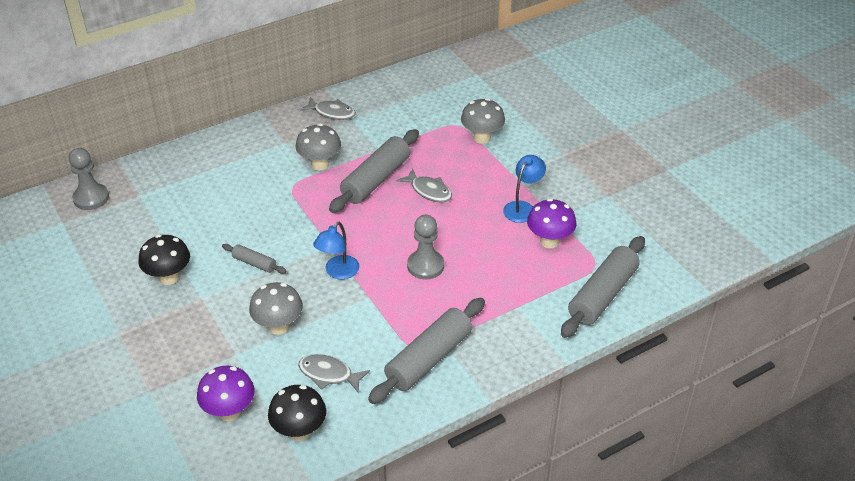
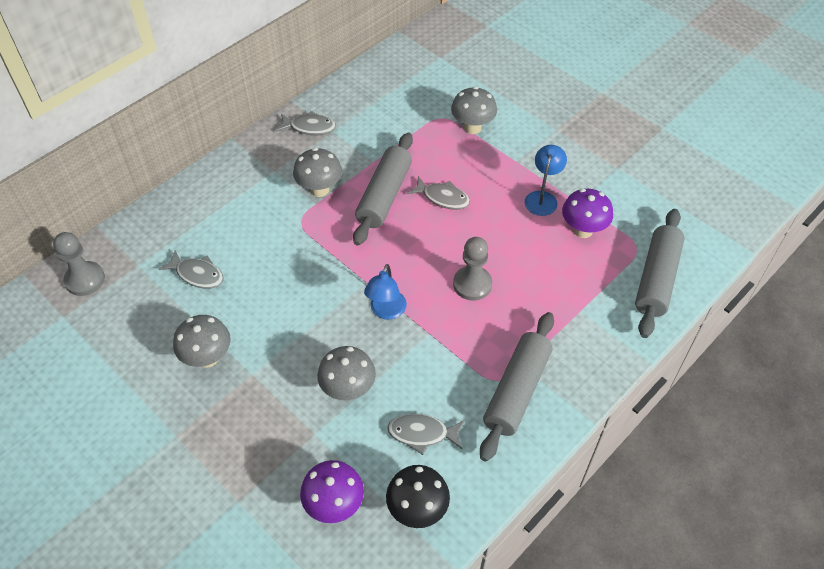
camera: 15 degrees left, 10 degrees up
(169, 277) = (208, 358): black mushroom -> grey mushroom
(186, 212) = (197, 274): none -> grey fish
(254, 263) = (294, 320): grey rolling pin -> none

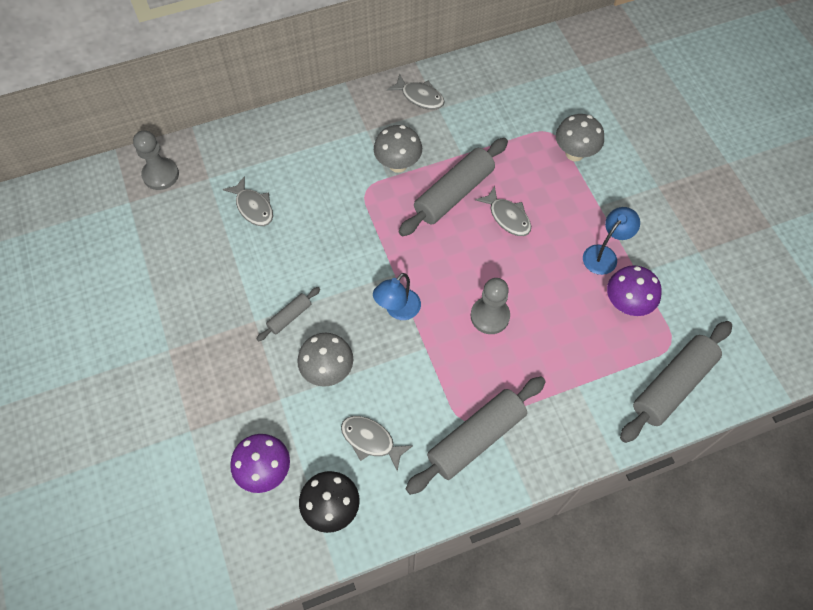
camera: 25 degrees right, 10 degrees up
(208, 358) = (226, 290): grey mushroom -> none
(285, 357) = (289, 317): none -> grey rolling pin

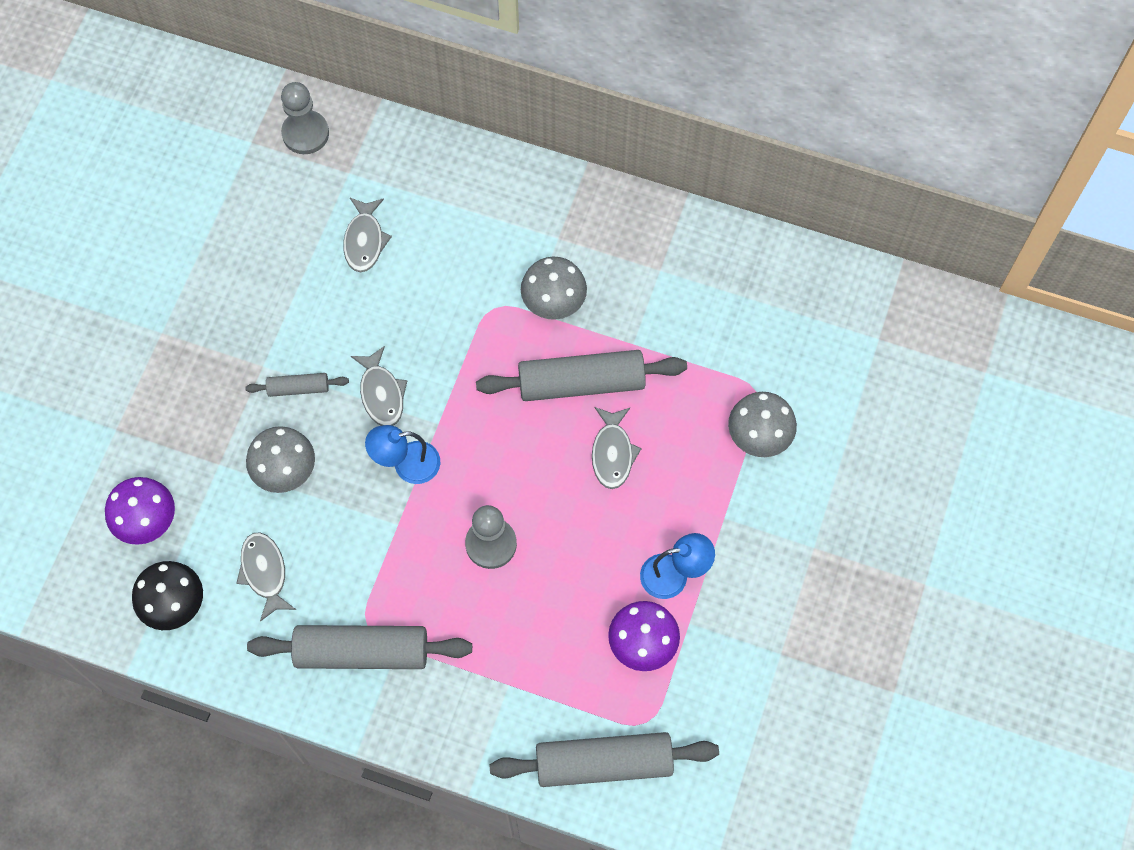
camera: 40 degrees right, 5 degrees up
(420, 97) = (652, 240): grey fish -> grey fish (381, 393)

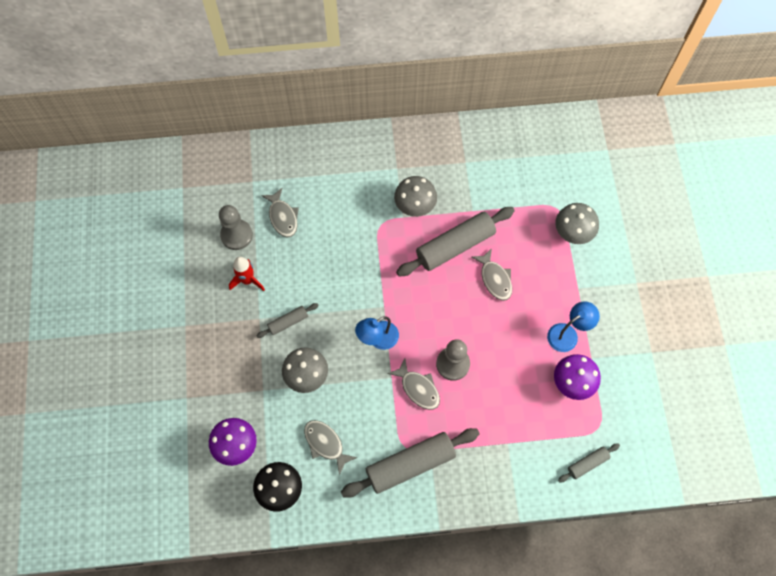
camera: 25 degrees left, 0 degrees up
(273, 307) = (247, 280): none -> red rocket
(305, 133) = (213, 169): grey pawn -> grey pawn (236, 235)
(381, 393) = (340, 303): grey fish -> grey fish (418, 388)
(603, 763) = (587, 464): grey rolling pin -> grey rolling pin, size x0.49

